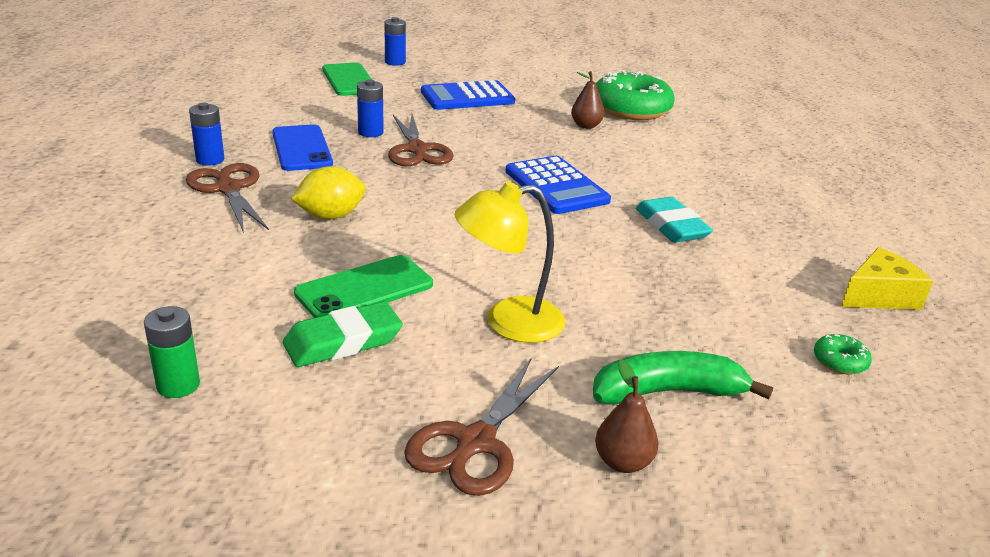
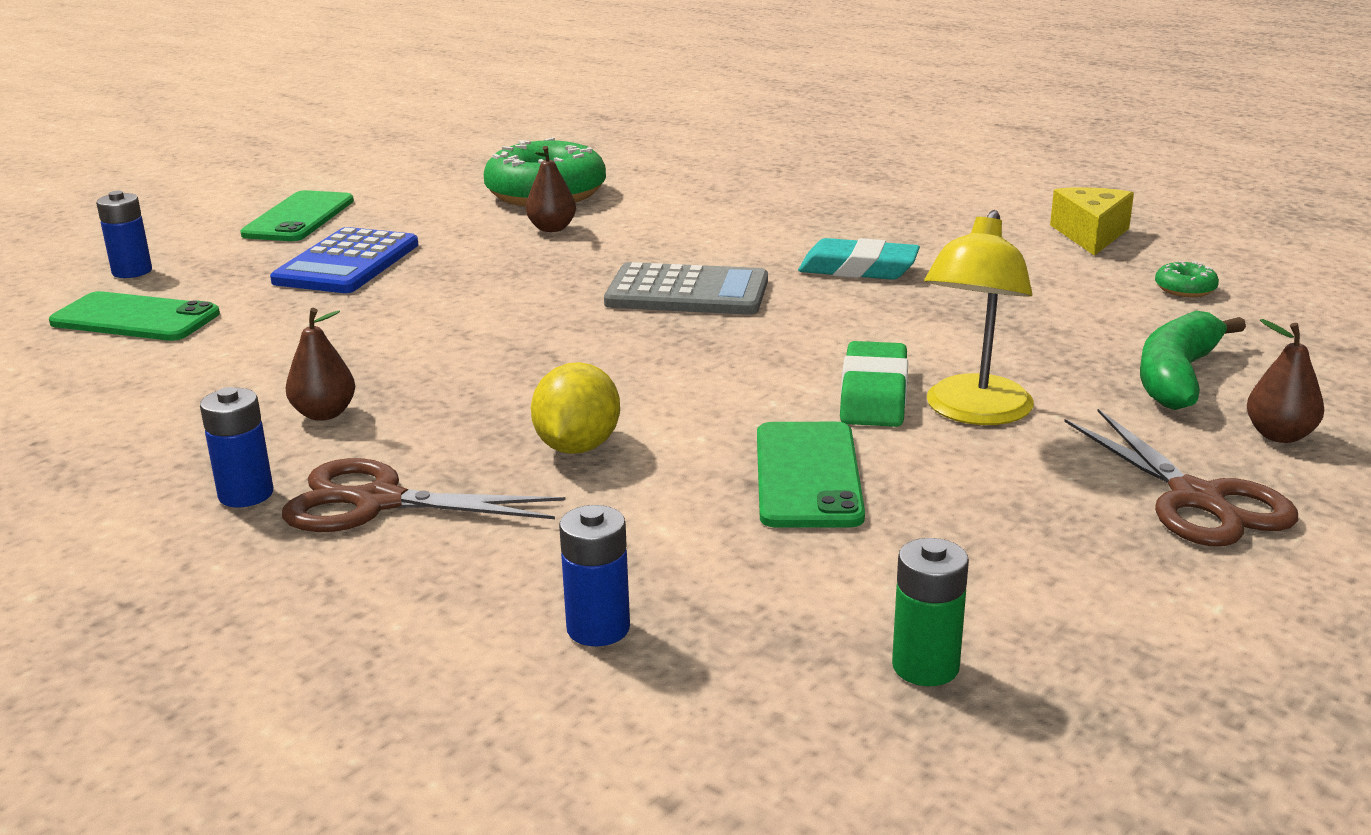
camera: 50 degrees left, 5 degrees down
(301, 148) = (324, 414): blue phone -> brown pear
(343, 341) = (923, 522): green eraser -> green eraser (873, 394)
(370, 132) = (353, 353): blue battery -> blue battery (598, 628)
(417, 150) = (460, 339): brown scissors -> none
(504, 69) = (299, 218): none -> green phone
(556, 186) = (687, 292): blue calculator -> grey calculator

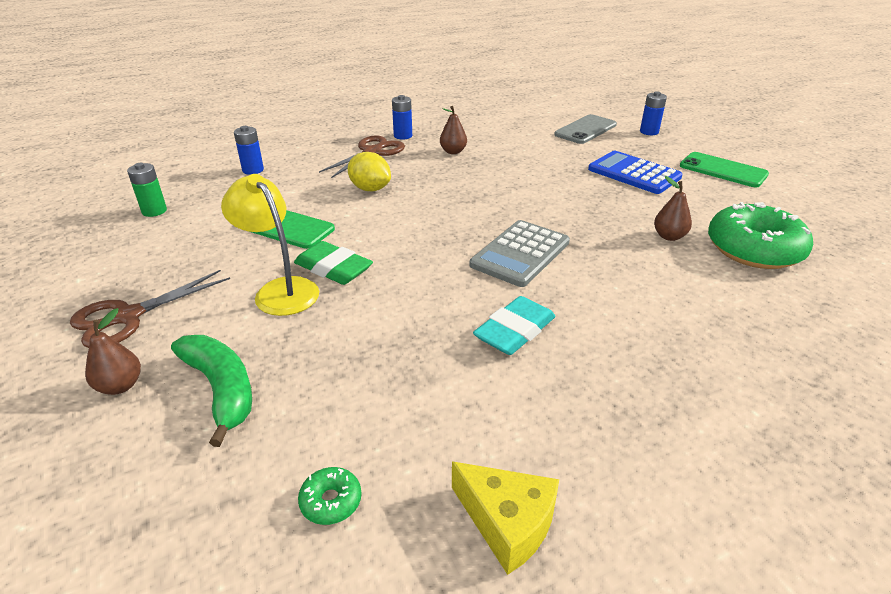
camera: 115 degrees right, 10 degrees up
(135, 318) = (585, 130): green phone -> grey phone
(1197, 499) = (128, 316): brown scissors -> brown scissors turned 45 degrees counterclockwise

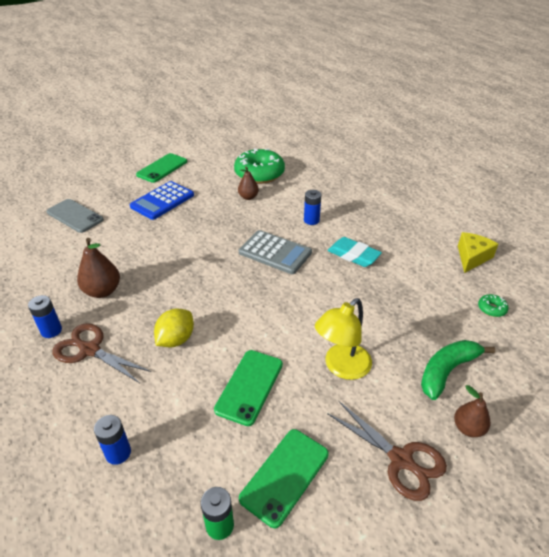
camera: 95 degrees left, 5 degrees up
(171, 242) = (285, 476): none -> green phone
(333, 268) = (308, 342): green eraser -> none
(453, 151) = (102, 291): brown pear -> brown pear, size x1.54
(649, 132) = (89, 187): blue battery -> blue battery (311, 220)

